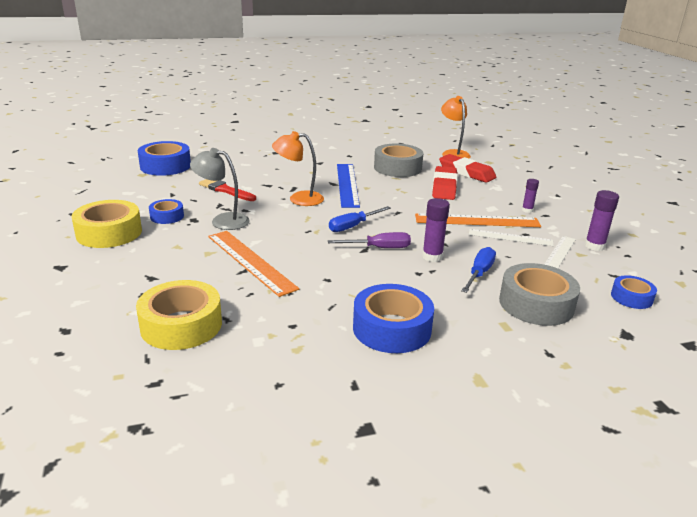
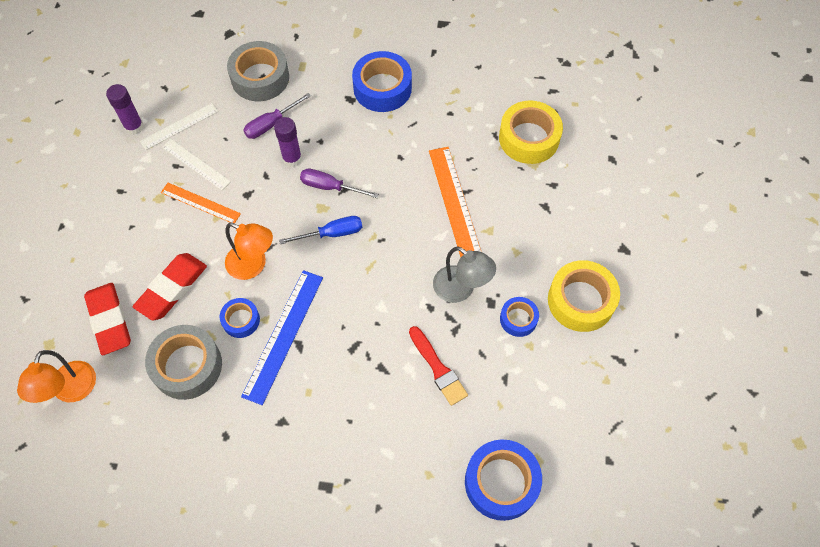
camera: 155 degrees left, 35 degrees up
(299, 199) = (360, 315): orange lamp -> orange lamp (253, 265)
(477, 221) = (200, 203): orange ruler -> orange ruler, size x0.63
(479, 273) = (271, 124): blue screwdriver -> purple screwdriver
(527, 210) = (129, 206): purple glue stick -> none
(631, 297) = (182, 61): blue tape -> blue tape (241, 320)

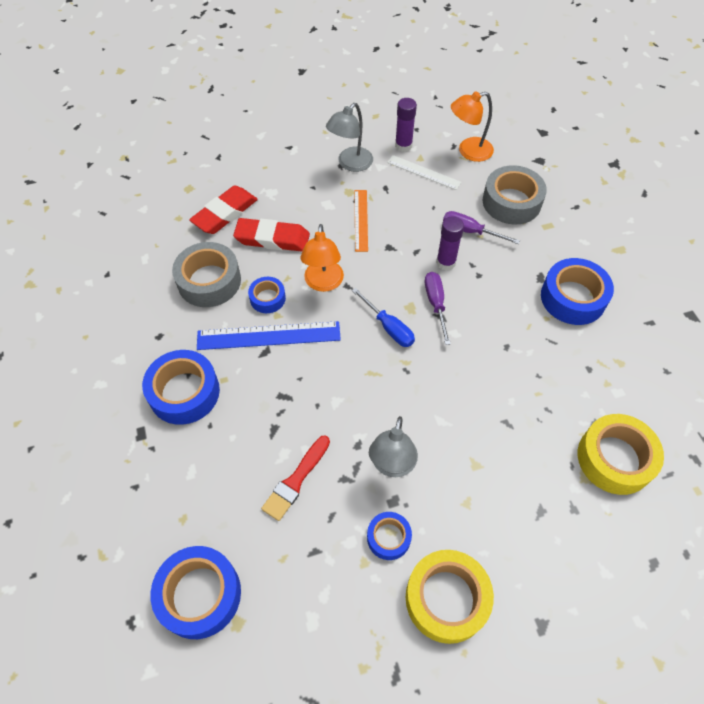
camera: 65 degrees right, 5 degrees down
(71, 391) = (156, 219): orange lamp -> orange lamp (468, 151)
(125, 181) = (350, 164): none -> grey lamp
(196, 164) = (395, 200): white ruler -> none
(303, 432) = (184, 392): none -> blue tape
(455, 203) = (486, 418): orange ruler -> none

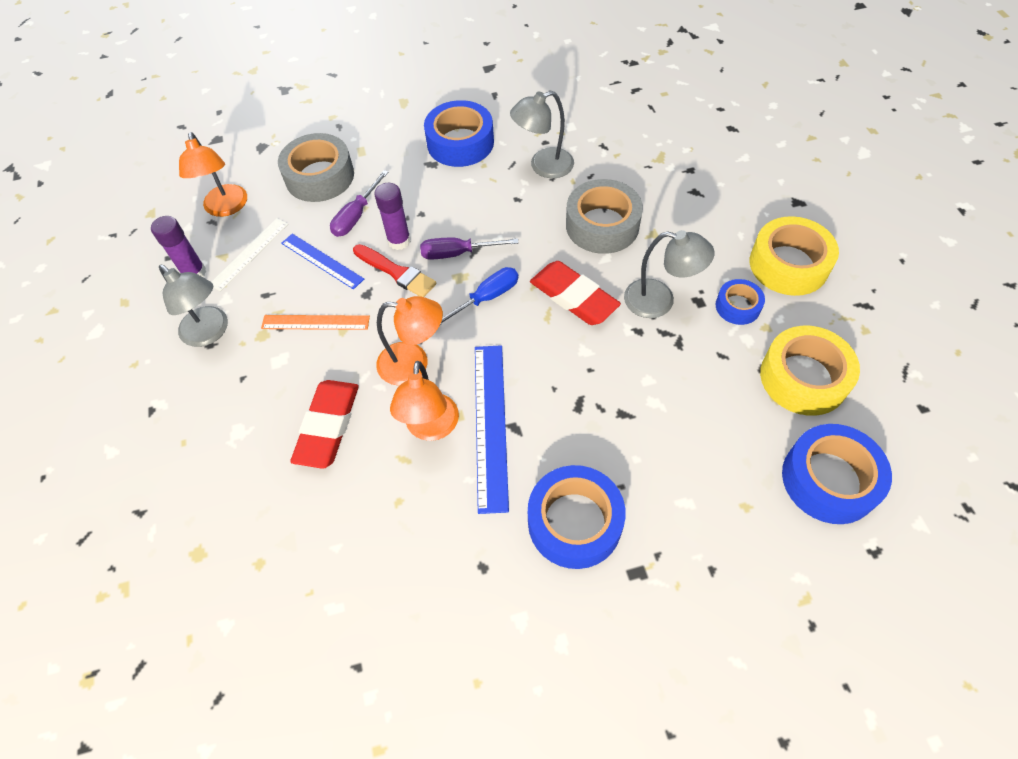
camera: 85 degrees left, 0 degrees up
(209, 281) = (392, 505): grey tape -> grey tape (602, 225)
(225, 213) = (266, 493): red eraser -> red eraser (573, 297)
(267, 298) = (431, 428): blue tape -> orange lamp
(296, 480) = (685, 389): red brush -> red brush (396, 272)
(420, 216) = (322, 261): none -> blue ruler
(553, 367) = (543, 166): none -> grey lamp
(615, 458) = (639, 137): yellow tape -> yellow tape (803, 378)

